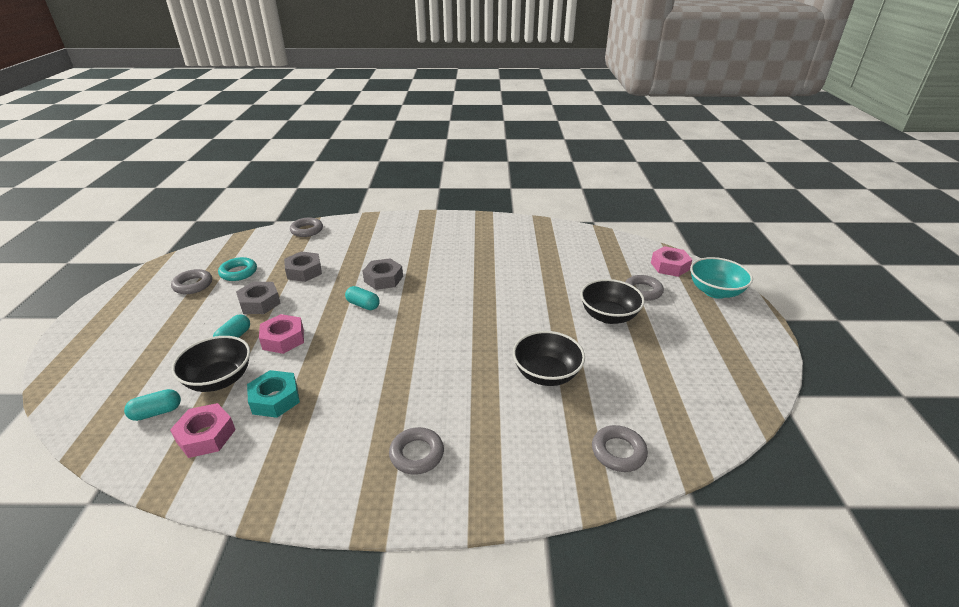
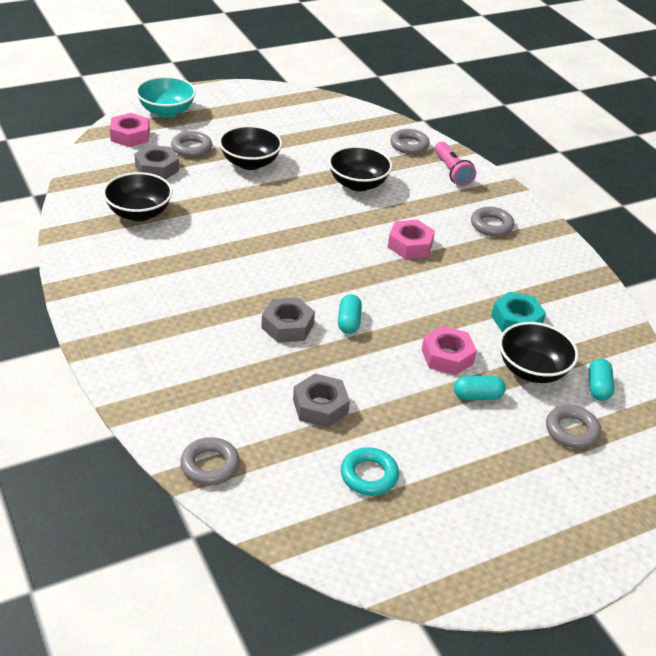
camera: 120 degrees left, 5 degrees up
(157, 412) = (598, 387): turquoise capsule -> turquoise capsule turned 60 degrees clockwise
(193, 285) = (429, 506): grey ring -> grey ring (571, 431)
(206, 435) = (584, 340): pink nut -> pink nut (410, 245)
(260, 303) = (410, 411): grey nut -> grey nut (157, 168)
(542, 469) = (452, 172): none -> pink flashlight
(551, 250) = (139, 213): none -> black bowl

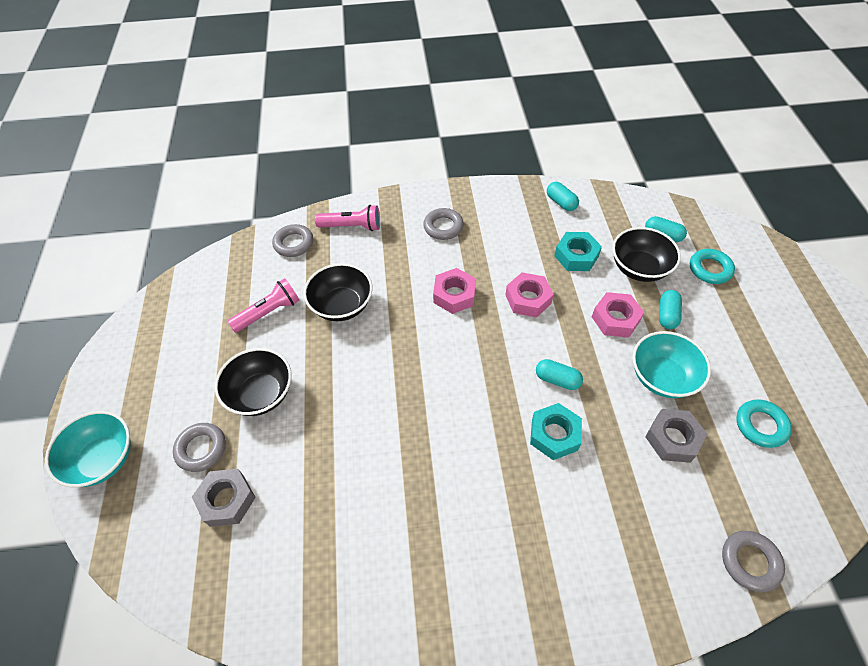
camera: 65 degrees left, 15 degrees up
(130, 135) = (136, 518): pink nut -> pink nut (528, 299)
(139, 213) = (313, 543): black bowl -> none
(287, 326) = (554, 434): grey nut -> turquoise nut
(327, 149) = (268, 313): none -> pink flashlight
(391, 396) = (662, 377): none -> turquoise bowl
(571, 431) = (710, 269): grey ring -> turquoise ring
(589, 301) = (561, 202): none -> turquoise capsule

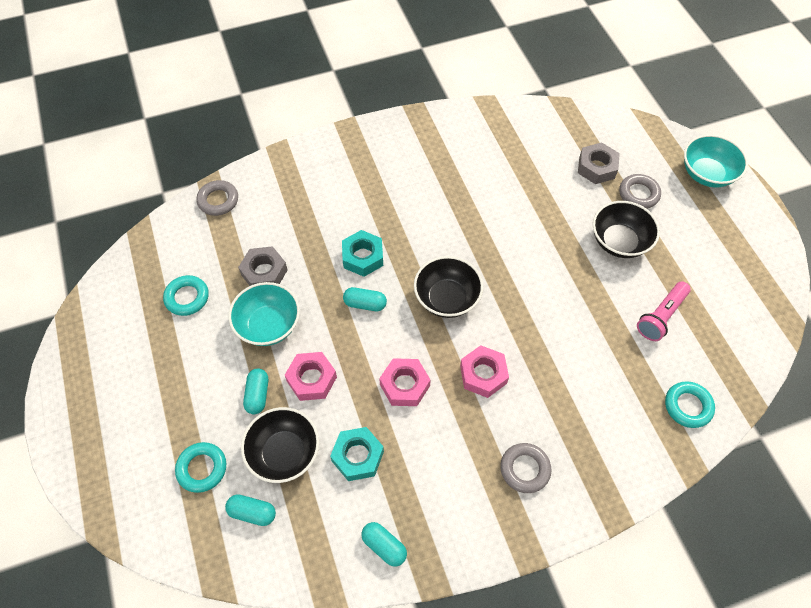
camera: 165 degrees right, 5 degrees up
(293, 243) = (687, 406): grey ring -> turquoise ring
(342, 305) = (593, 339): black bowl -> black bowl (447, 298)
(351, 226) = (635, 446): pink flashlight -> none

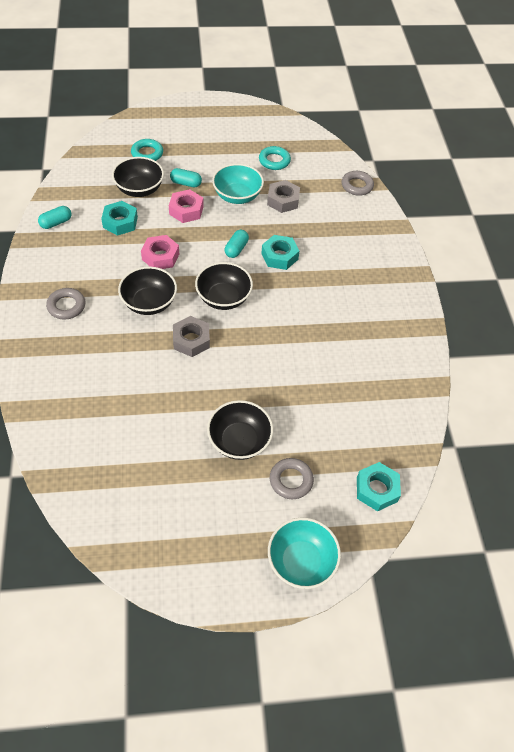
camera: 100 degrees right, 5 degrees down
(252, 512) = (108, 170): turquoise capsule -> none
(483, 374) = (149, 303): pink nut -> black bowl
(596, 167) = (334, 454): grey nut -> grey nut (191, 340)
(615, 134) = (376, 489): none -> turquoise nut
(661, 316) = (150, 444): pink flashlight -> none
(687, 406) = (61, 429): turquoise ring -> none

